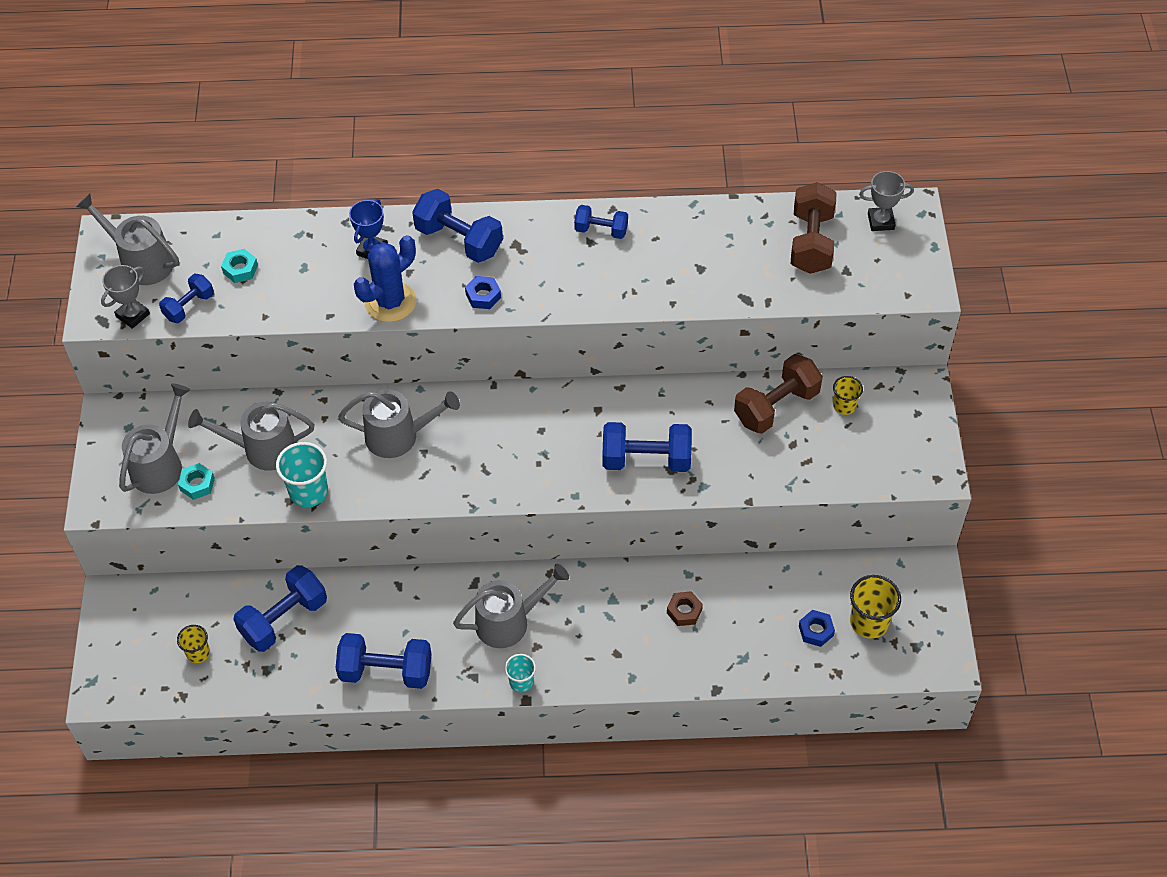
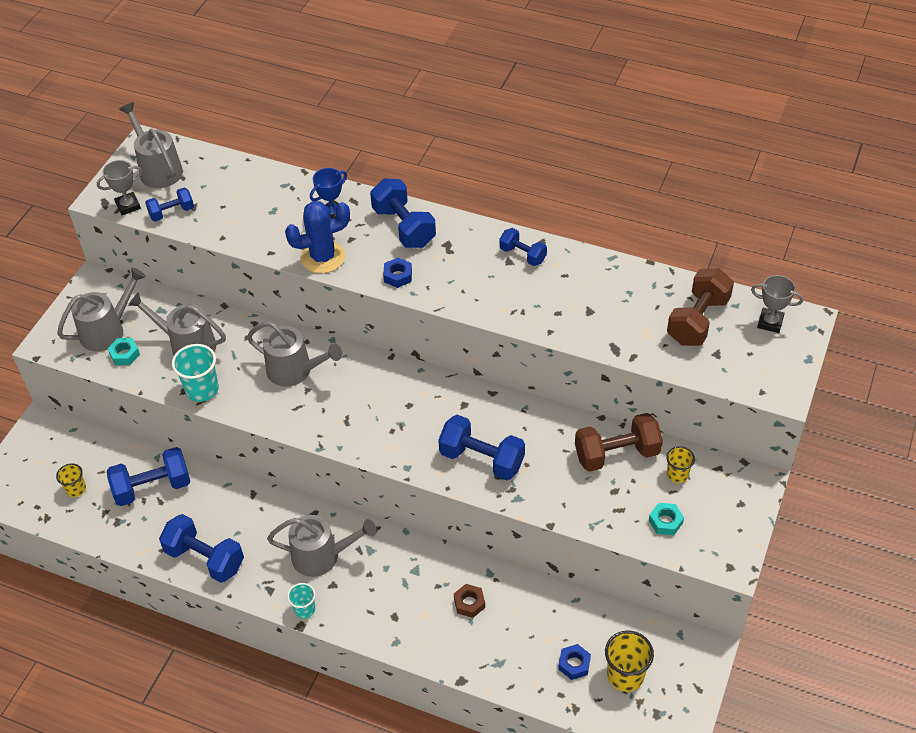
camera: 25 degrees right, 5 degrees down
(240, 269) = (225, 197): turquoise nut -> turquoise nut (665, 522)

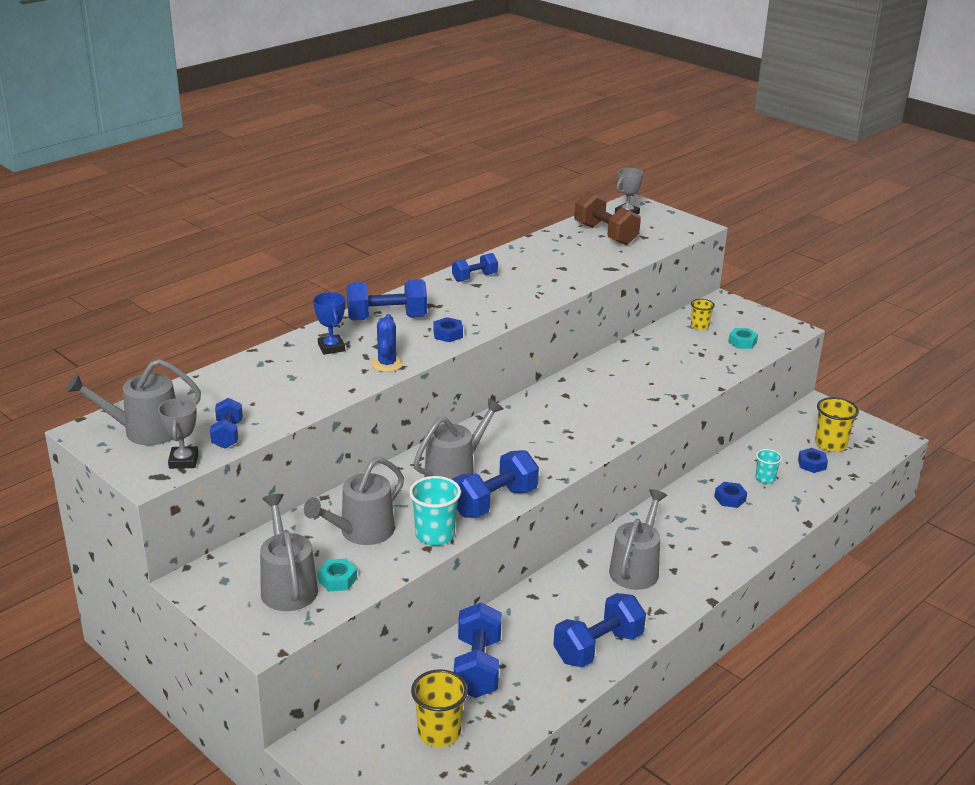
camera: 70 degrees left, 20 degrees down
(76, 489) = (439, 732): yellow cup -> yellow cup, size x1.65
(304, 609) = (694, 594): turquoise cup -> turquoise cup (765, 479)
(323, 257) = (387, 364): blue cactus -> blue cactus, size x0.65
(469, 603) = (730, 499): brown nut -> blue nut
(482, 459) = (633, 401): blue dumbbell -> blue dumbbell (494, 502)
(616, 454) = (665, 344): brown dumbbell -> none

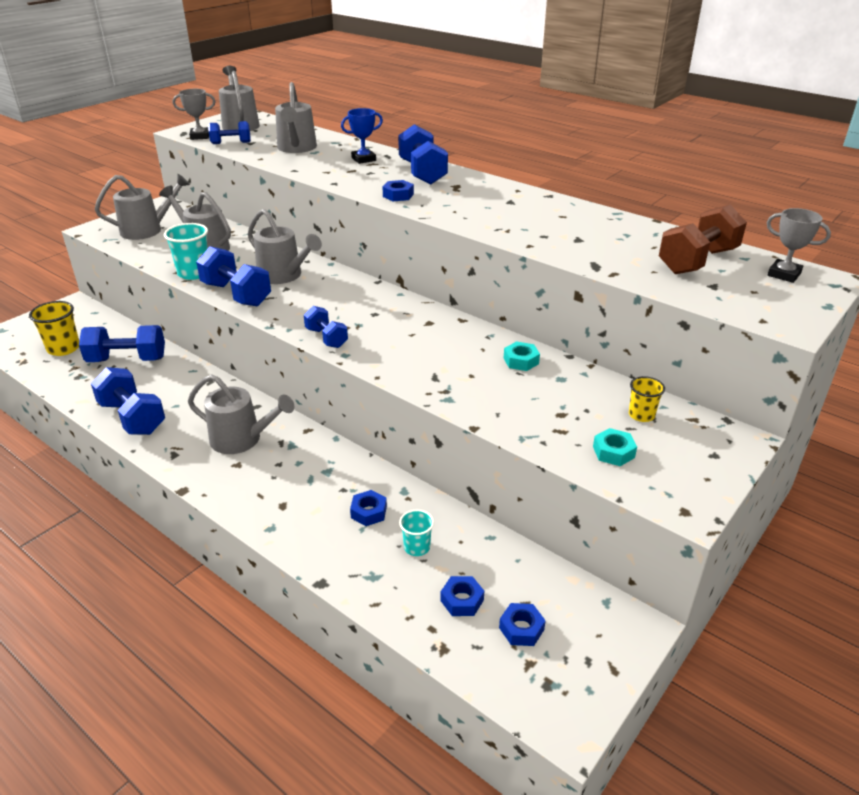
camera: 85 degrees right, 5 degrees up
(272, 388) = (296, 148): none -> grey watering can
(337, 579) = (148, 244): turquoise nut -> turquoise nut (521, 361)
(387, 364) = (337, 178): blue cactus -> none
(474, 277) = (526, 200): blue dumbbell -> blue dumbbell (326, 338)
(830, 444) = (521, 629): yellow cup -> blue nut

